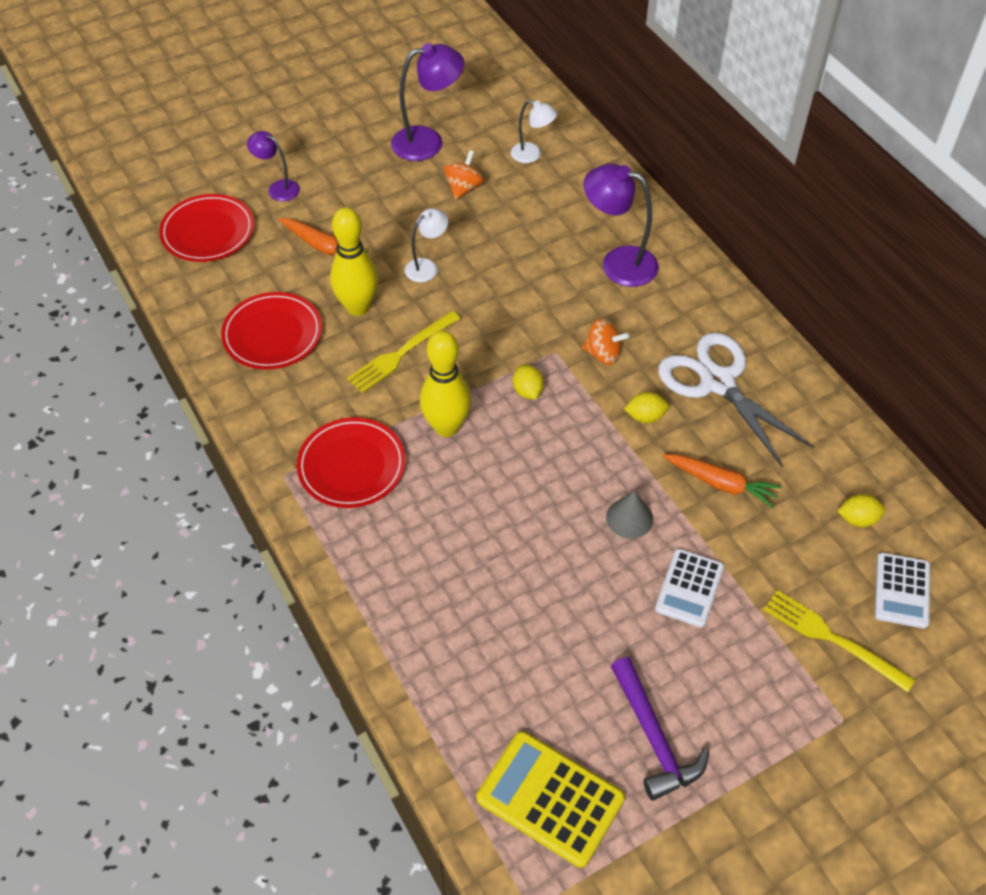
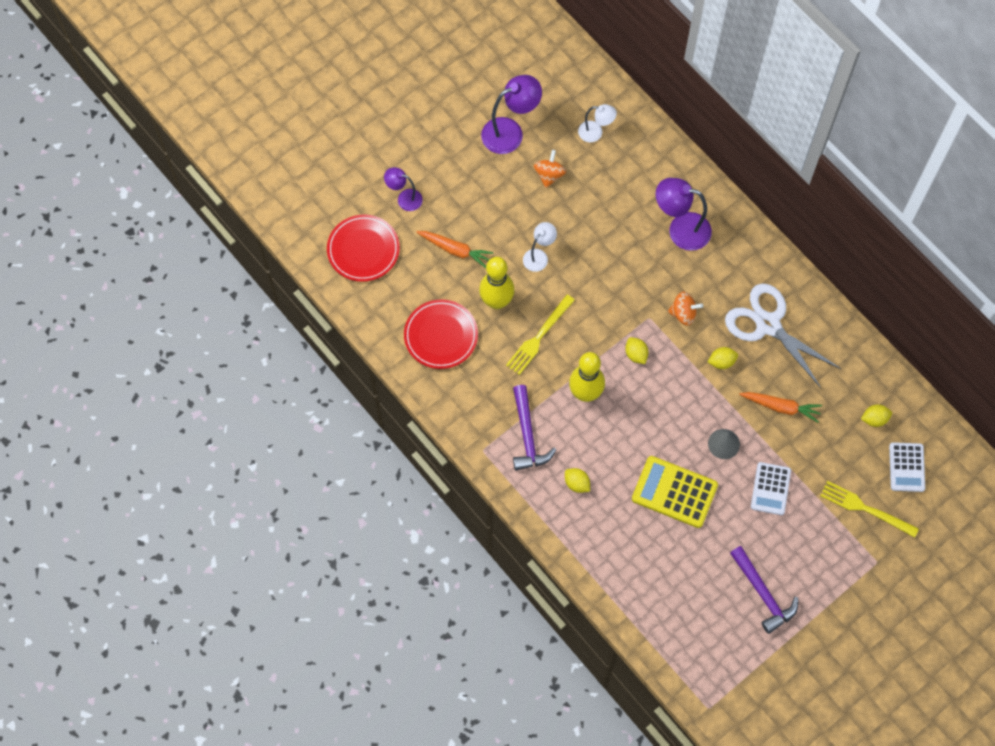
camera: 10 degrees left, 15 degrees up
(351, 466) = (527, 435): red plate -> purple hammer
(404, 537) = (577, 483): none -> yellow lemon
(550, 798) = (707, 642): yellow calculator -> yellow calculator (674, 492)

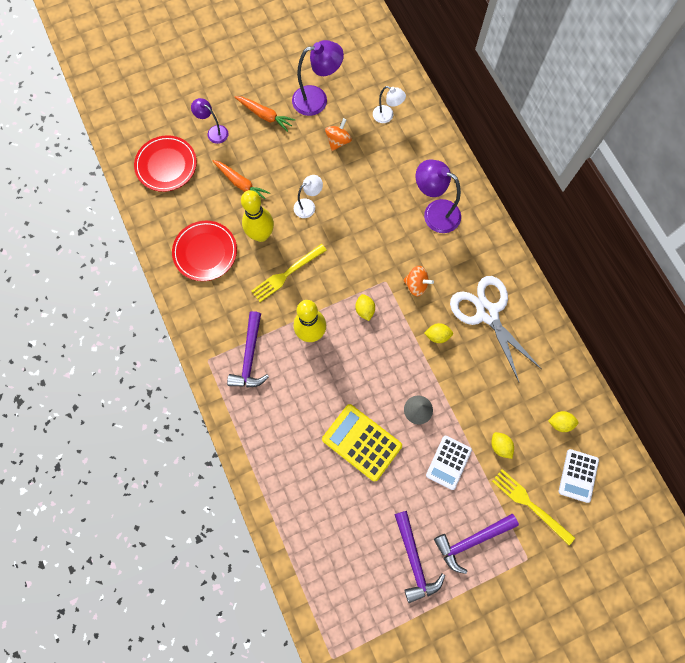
camera: 15 degrees right, 5 degrees up
(577, 483) = (278, 411): yellow lemon -> yellow lemon (500, 446)
(781, 407) = (478, 390): orange carrot -> orange carrot (265, 116)
(815, 559) = (471, 540): none -> purple hammer

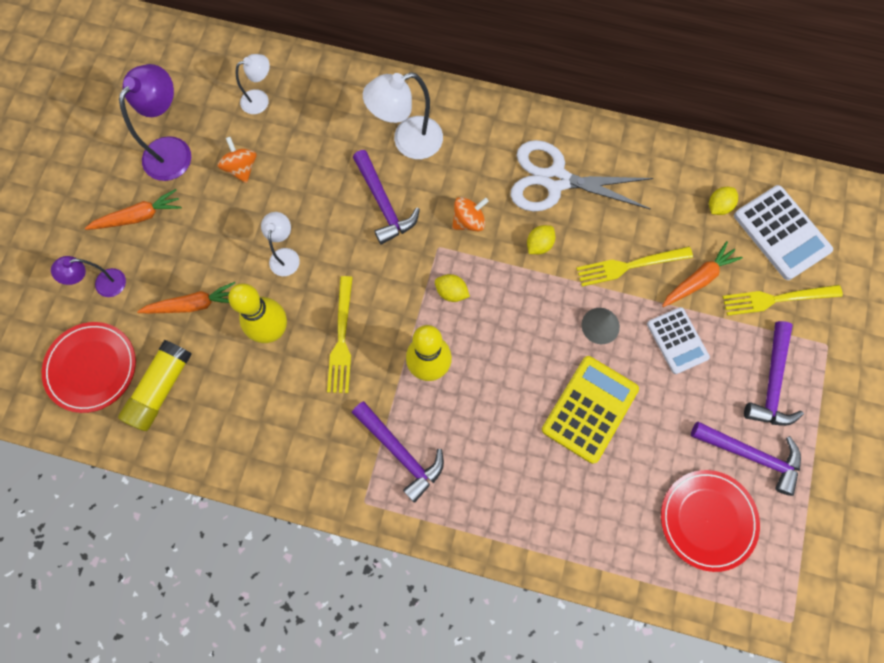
camera: 50 degrees left, 0 degrees up
(183, 207) = (161, 388): none -> yellow glue stick
(205, 252) = (237, 406): red plate -> red plate (707, 519)
(362, 442) = (589, 409): yellow calculator -> yellow calculator turned 135 degrees clockwise
(384, 231) = (383, 204): none -> purple hammer
(434, 212) = (408, 141): purple lamp -> white lamp
(470, 398) = (628, 266): none -> yellow fork
(500, 446) = (698, 279): yellow lemon -> orange carrot
(578, 475) = (781, 233): white calculator -> white calculator, size x1.51

